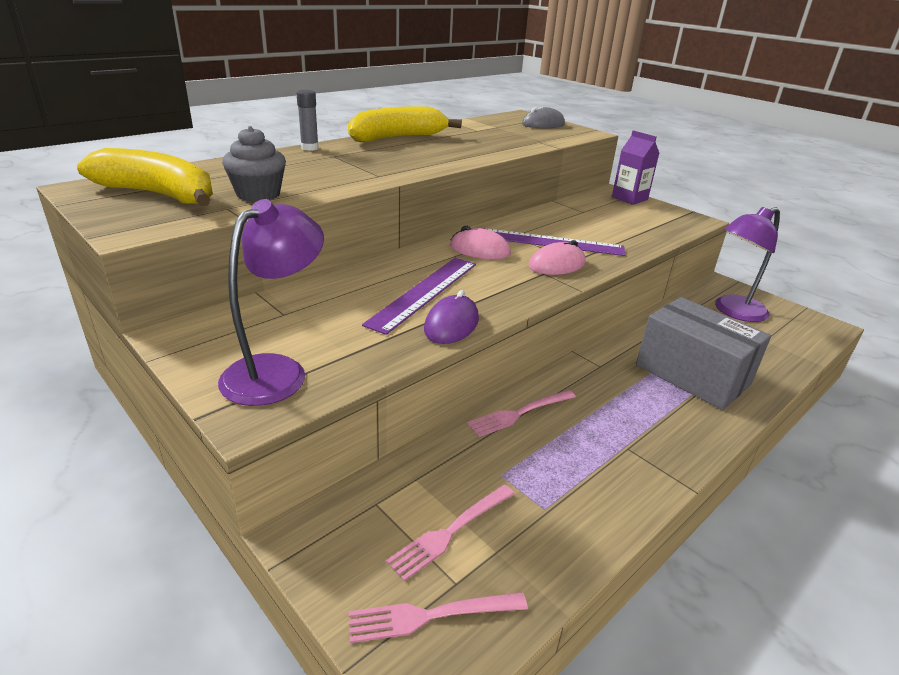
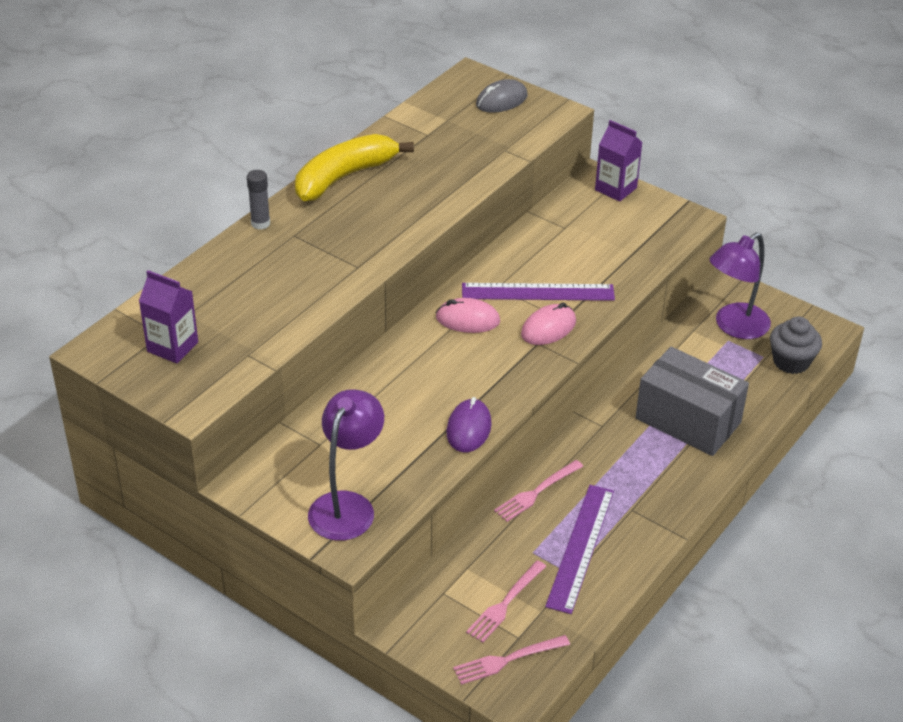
camera: 10 degrees left, 10 degrees up
(158, 195) = (172, 347): yellow banana -> purple carton
(258, 194) = (262, 326): grey cupcake -> grey cupcake (791, 362)
(424, 292) = (432, 393): purple ruler -> purple ruler (580, 547)

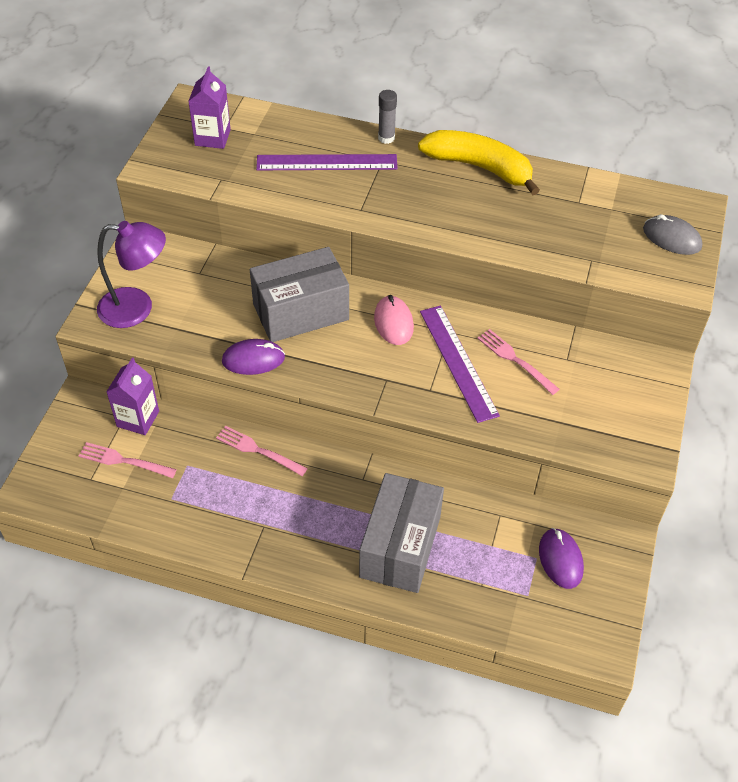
camera: 70 degrees right, 10 degrees up
(420, 379) = (301, 312): none -> grey box
(507, 660) = (64, 477): pink fork -> pink fork (515, 360)
(548, 328) = (410, 382): pink mouse -> none
(580, 547) = (204, 498): purple ruler -> purple ruler (327, 162)
(615, 189) = (655, 385): purple carton -> purple carton (138, 419)
(734, 327) = (560, 559): purple lamp -> purple mouse
(791, 362) = (533, 623): grey cupcake -> none

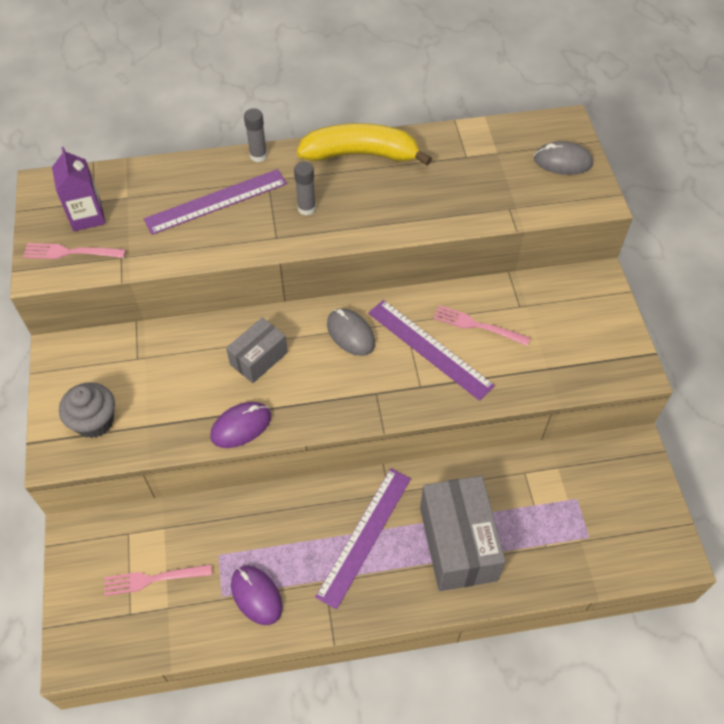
camera: 25 degrees left, 5 degrees up
(137, 308) = (94, 421): purple lamp -> grey cupcake
(138, 419) = (143, 529): purple carton -> none
(258, 450) = (277, 509): pink fork -> pink fork (70, 252)
(301, 312) = (259, 358): grey box -> grey box, size x0.58
(320, 504) = (364, 535): none -> purple ruler
(393, 322) = (350, 334): pink mouse -> grey mouse
(402, 195) = (306, 208): none -> grey glue stick
(560, 559) = (596, 490): purple mouse -> purple mouse (256, 595)

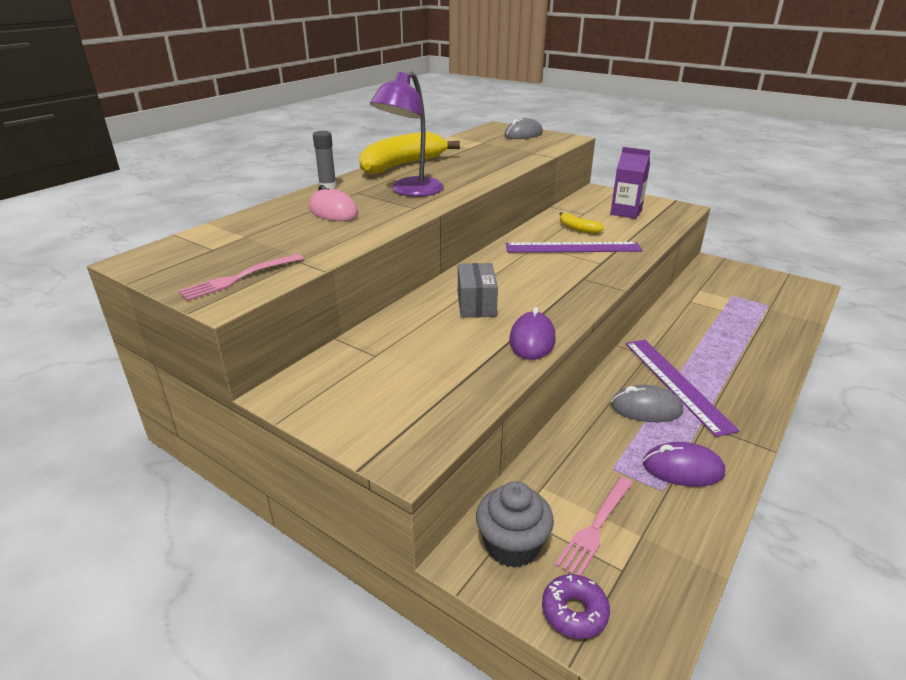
camera: 45 degrees left, 25 degrees down
(78, 609) = (574, 612): none -> purple donut
(87, 216) = (220, 257): purple carton -> purple carton (626, 212)
(94, 421) = (404, 411): grey cupcake -> grey cupcake (512, 545)
(216, 201) = (333, 211): purple ruler -> pink mouse
(306, 208) = (410, 191): grey glue stick -> purple lamp
(350, 334) = (515, 264): grey mouse -> grey mouse (646, 408)
(458, 543) = (726, 350): grey box -> none
(477, 325) = (578, 229): pink fork -> yellow banana

